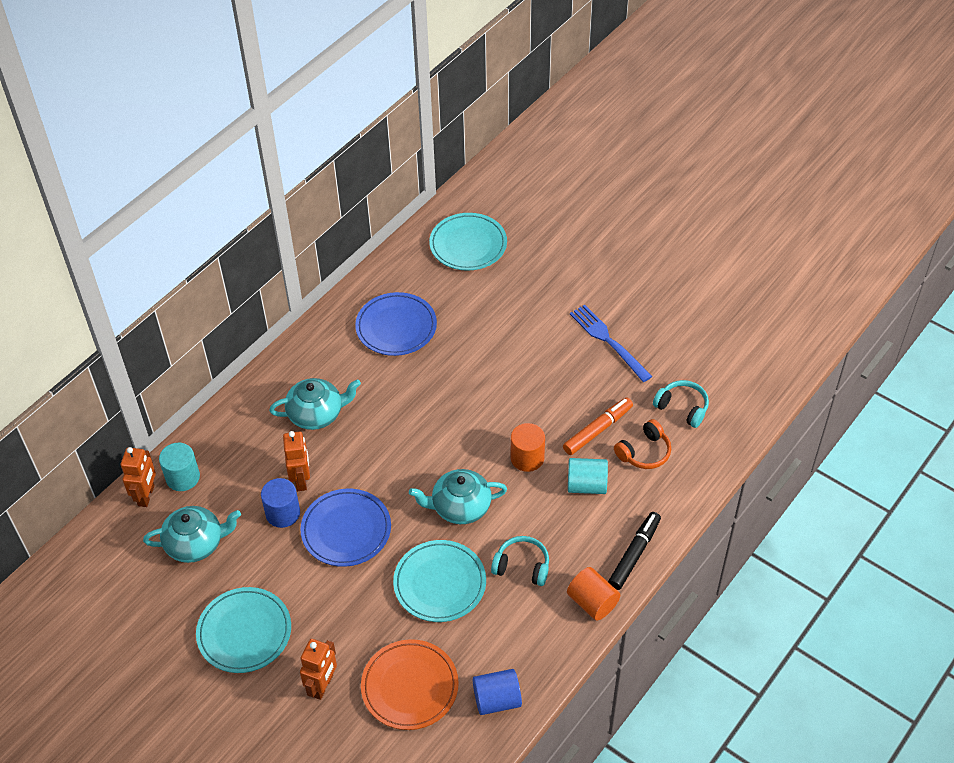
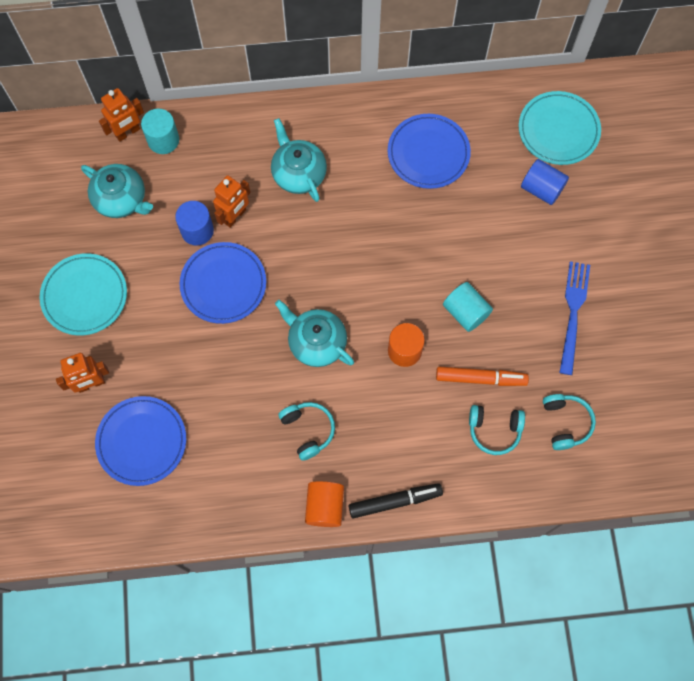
camera: 45 degrees right, 20 degrees up
(316, 414) = (298, 173): turquoise teapot -> turquoise teapot turned 150 degrees counterclockwise
(410, 687) = (142, 441): orange plate -> blue plate
(440, 583) = (240, 387): turquoise plate -> none
(497, 700) = (185, 509): blue cylinder -> blue cylinder (541, 189)
(586, 485) = (422, 414): turquoise cylinder -> turquoise cylinder (465, 312)
(644, 452) = (494, 430): orange headphones -> turquoise headphones

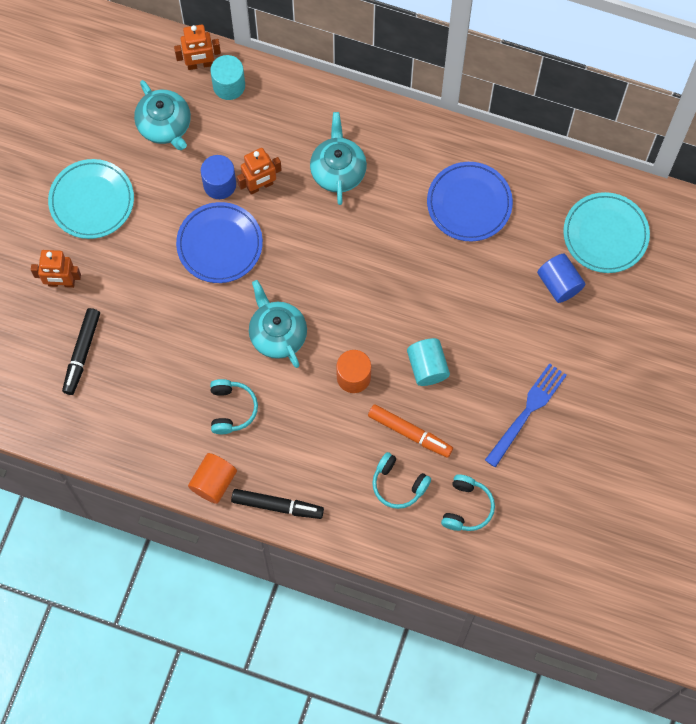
camera: 25 degrees right, 0 degrees up
(142, 441) = (82, 353): blue plate -> black marker

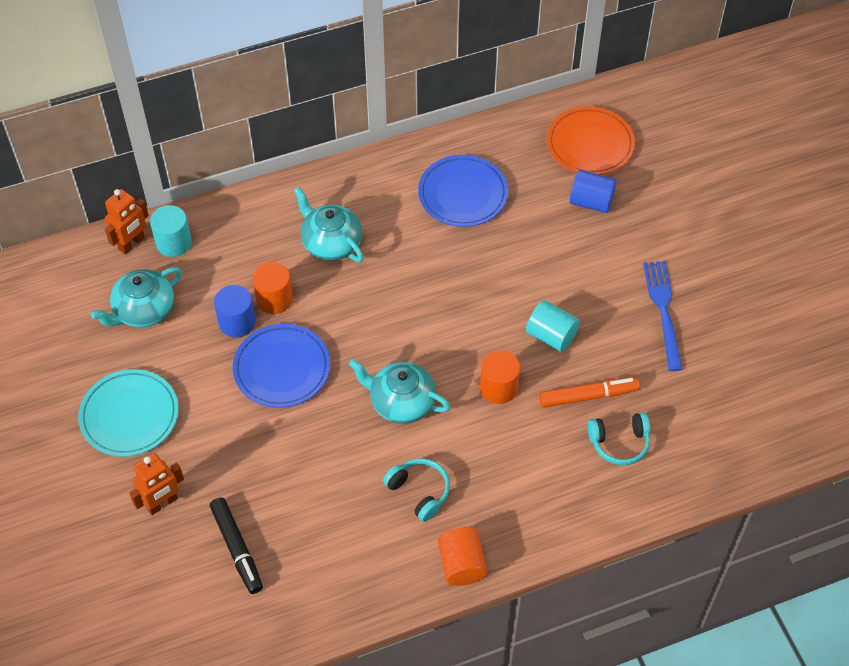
camera: 40 degrees left, 15 degrees down
(165, 125) = (143, 310): turquoise teapot -> turquoise teapot turned 120 degrees clockwise
(260, 186) = (274, 299): orange robot -> orange cylinder
(277, 506) = (536, 540): black marker -> none
(466, 507) = (691, 418): turquoise headphones -> none
(605, 234) = (590, 144): turquoise plate -> orange plate

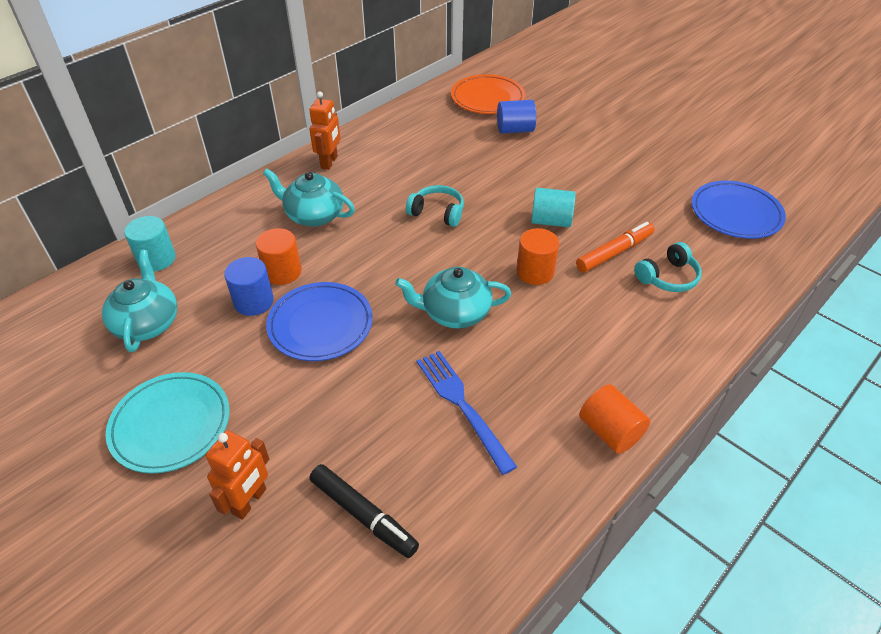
camera: 25 degrees left, 10 degrees down
(132, 244) = (112, 272): orange robot -> orange robot (329, 162)
(143, 310) = (147, 323): turquoise teapot -> turquoise teapot turned 150 degrees clockwise
(419, 492) = (523, 381): turquoise headphones -> turquoise headphones (437, 212)
(463, 194) = (409, 152): blue plate -> blue plate (735, 213)
(663, 310) = (623, 178): blue fork -> blue fork (461, 404)

